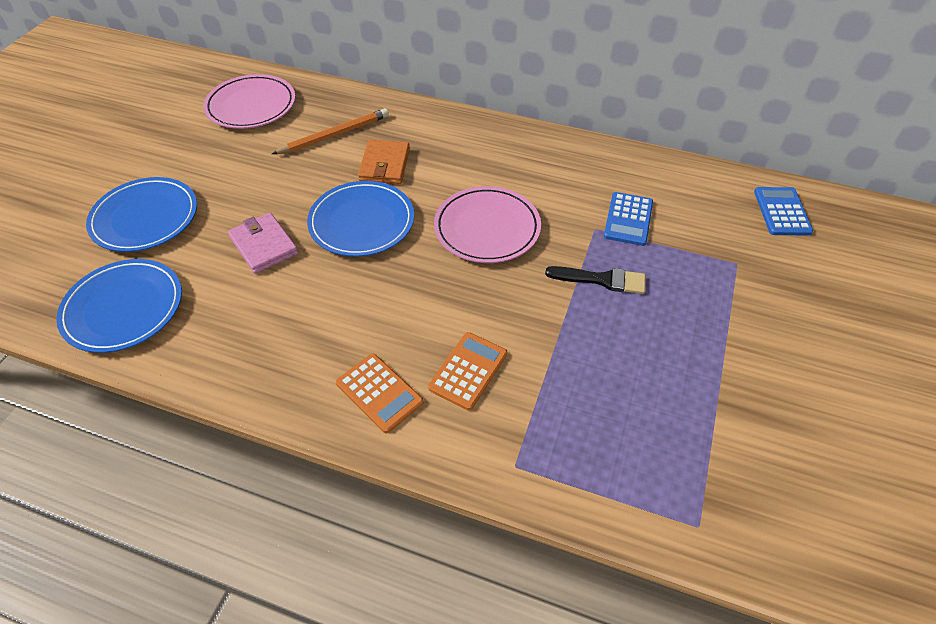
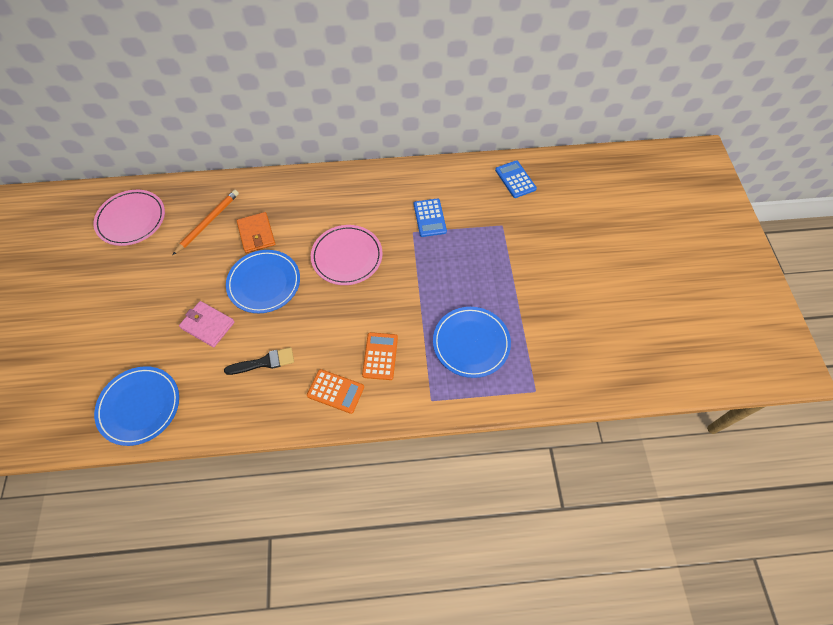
camera: 25 degrees left, 10 degrees up
(145, 218) = (110, 337): blue plate -> blue plate (471, 343)
(601, 280) = (431, 266): black brush -> black brush (264, 362)

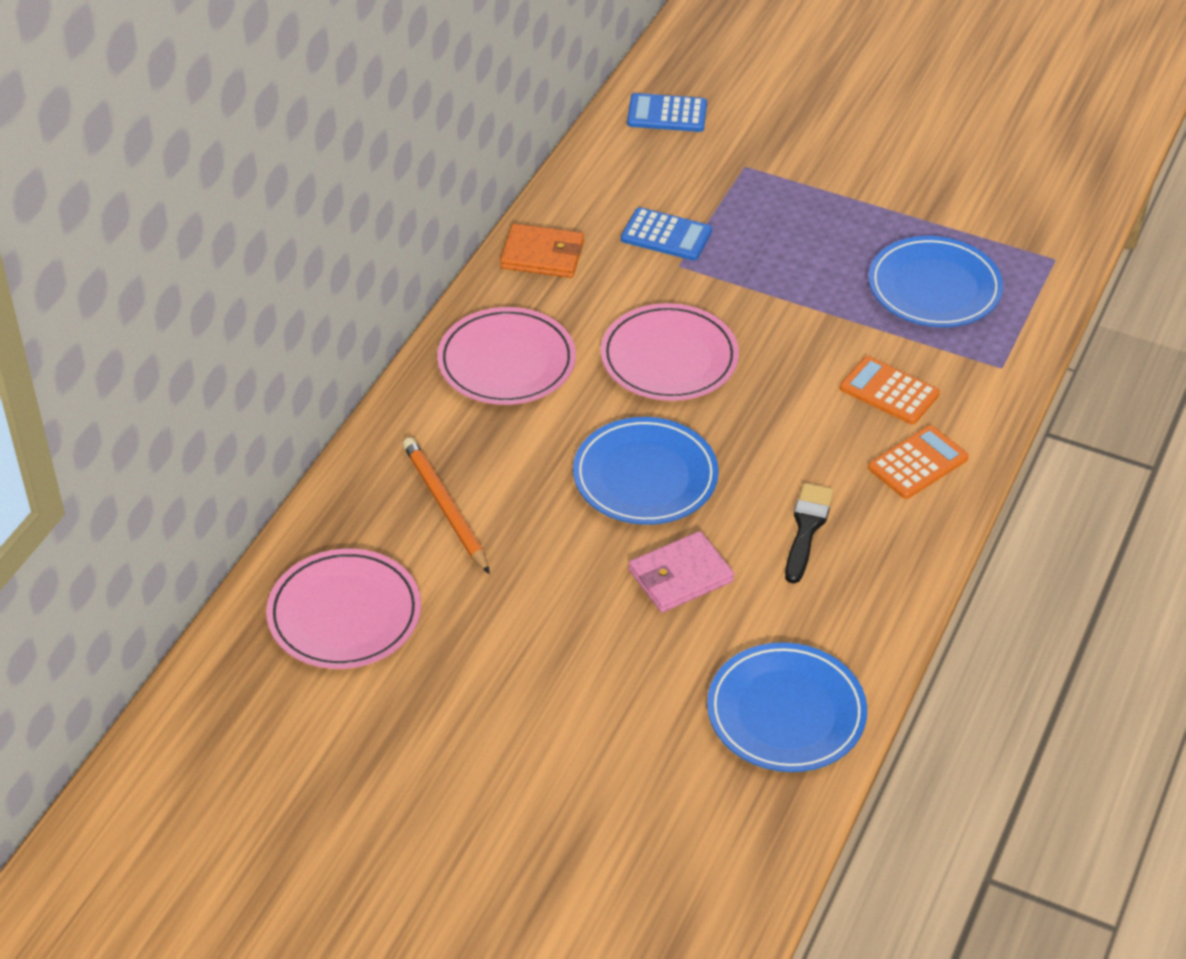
camera: 60 degrees left, 15 degrees down
(256, 234) = (527, 451): orange wallet -> orange wallet (542, 255)
(308, 201) = (506, 362): none -> pink plate

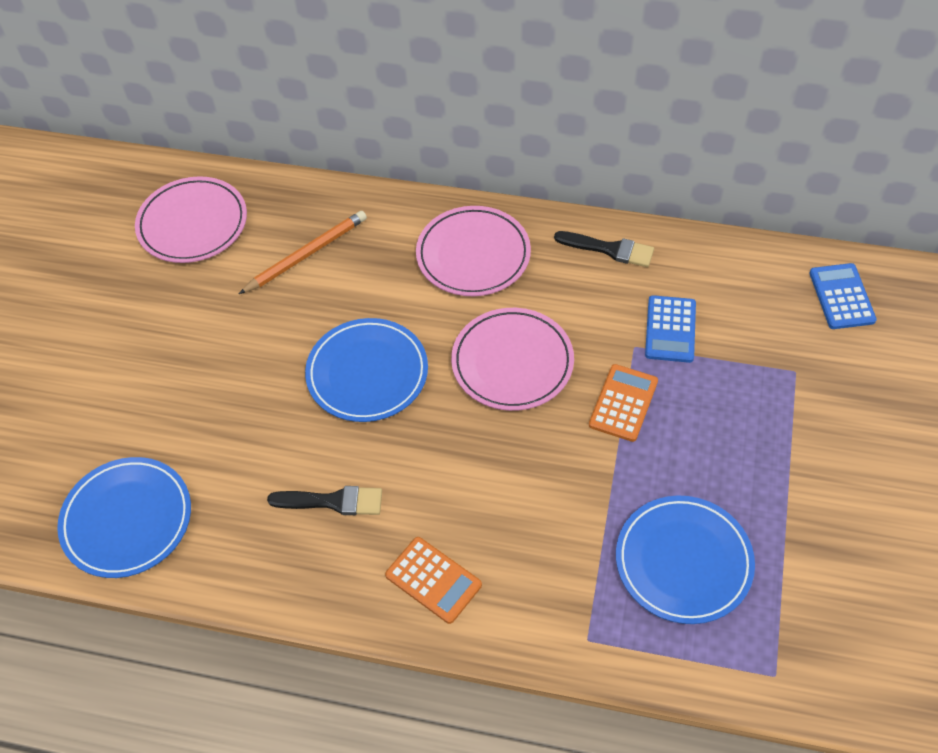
camera: 80 degrees right, 10 degrees up
(542, 255) = (609, 249): orange wallet -> black brush
(680, 576) = (262, 419): pink wallet -> none
(889, 391) = (522, 542): orange calculator -> orange calculator (623, 403)

